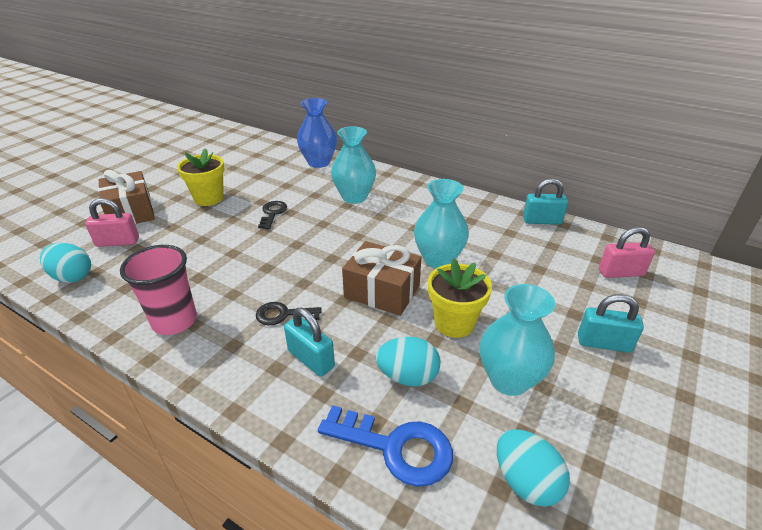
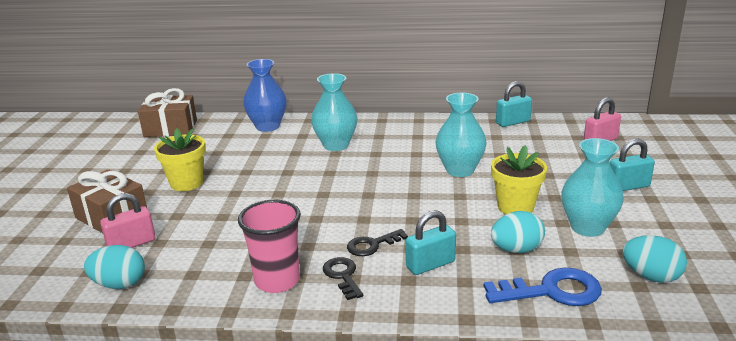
camera: 25 degrees left, 10 degrees down
(272, 213) = (270, 177): black key -> black key (343, 276)
(311, 359) = (430, 264): turquoise padlock -> turquoise padlock turned 45 degrees counterclockwise
(382, 291) = (438, 204): brown gift -> brown gift (170, 128)

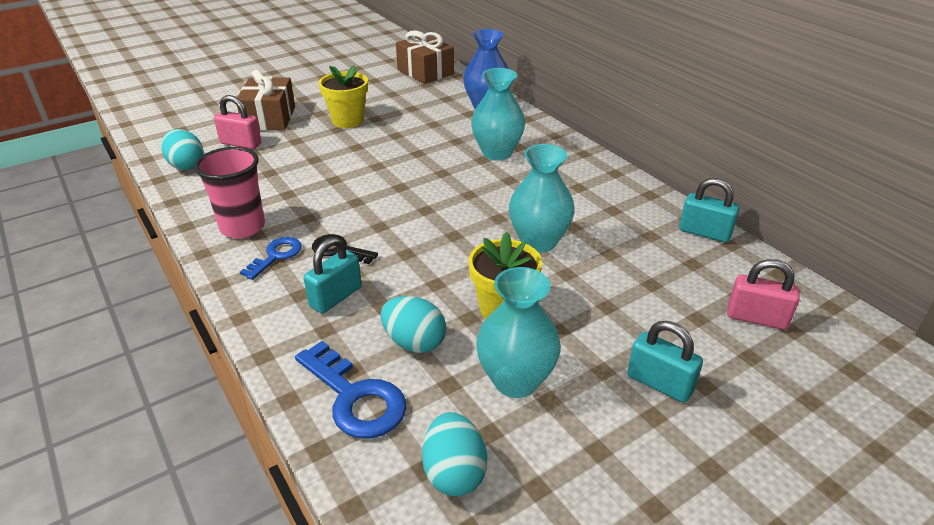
camera: 50 degrees right, 10 degrees up
(343, 276) = (276, 256): black key -> blue key
(430, 264) = (336, 297): turquoise padlock -> turquoise padlock turned 75 degrees counterclockwise

